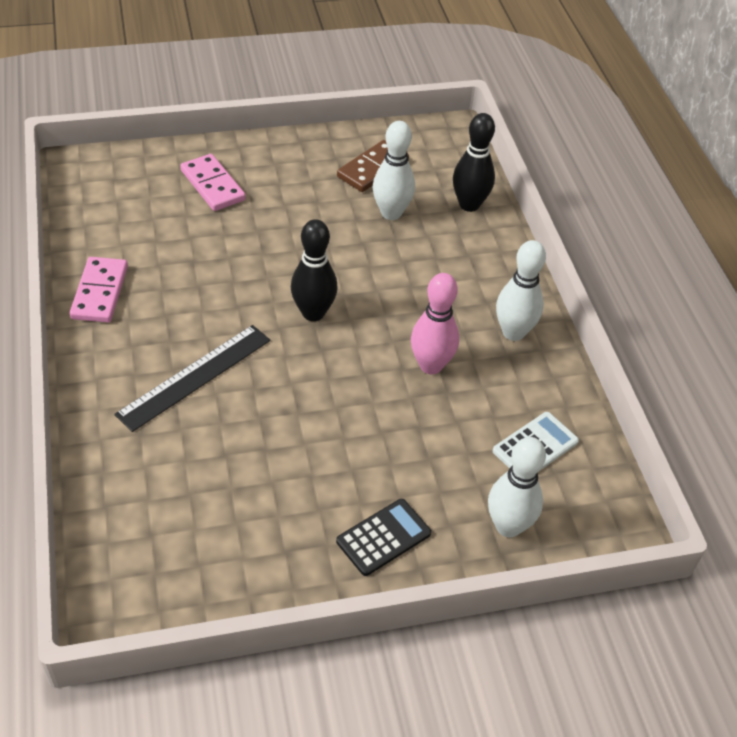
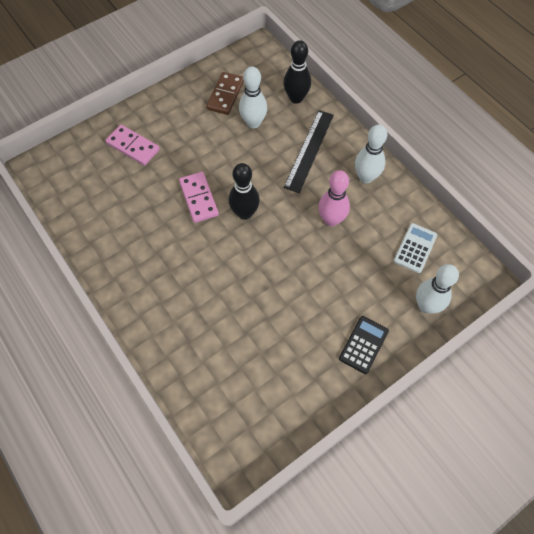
camera: 20 degrees left, 15 degrees up
(100, 292) = (106, 254): pink domino -> pink domino (199, 198)
(195, 377) = (199, 288): black ruler -> black ruler (309, 150)

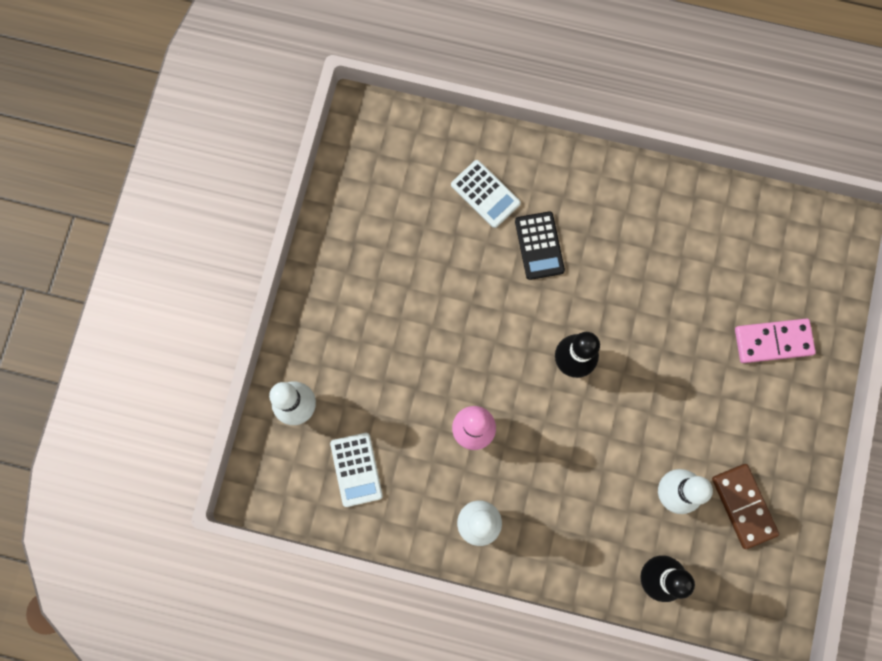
camera: 140 degrees right, 15 degrees up
(199, 198) = (636, 338): pink domino -> none
(204, 342) = (485, 194): none -> white calculator
(309, 150) = (572, 507): black ruler -> none
(363, 344) = (333, 313): black calculator -> black calculator (539, 246)

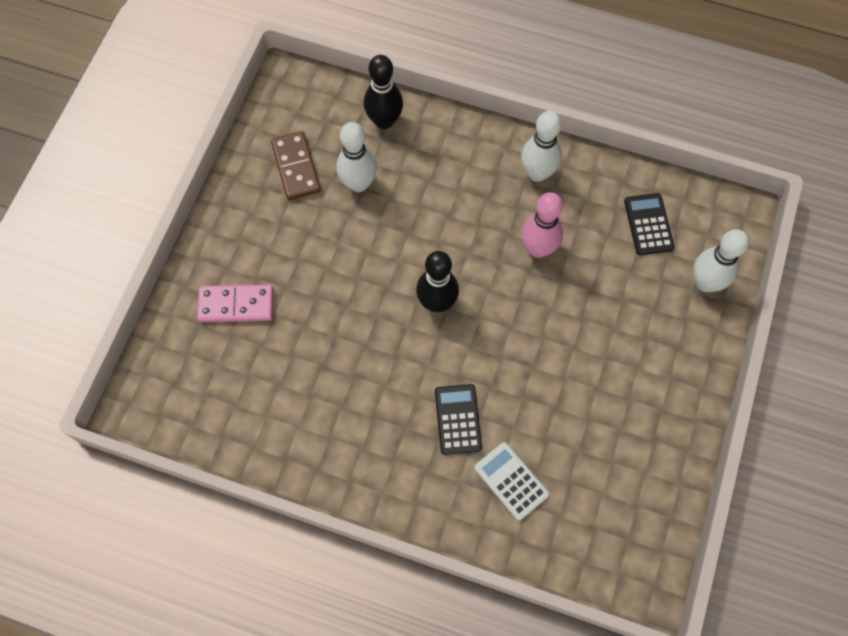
camera: 175 degrees left, 10 degrees down
(356, 469) = (648, 224): white calculator -> black calculator

